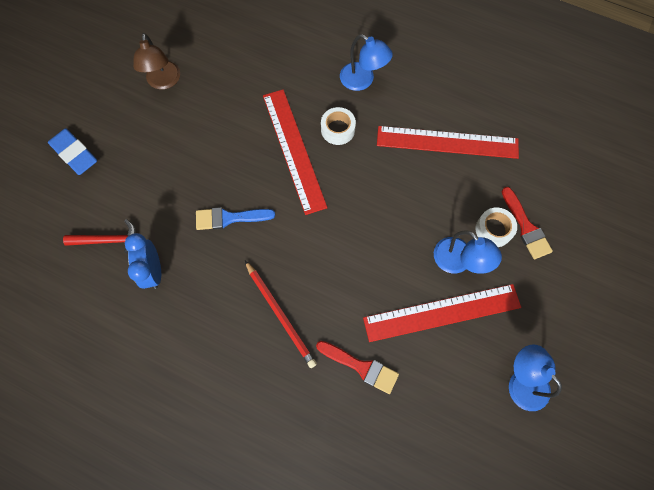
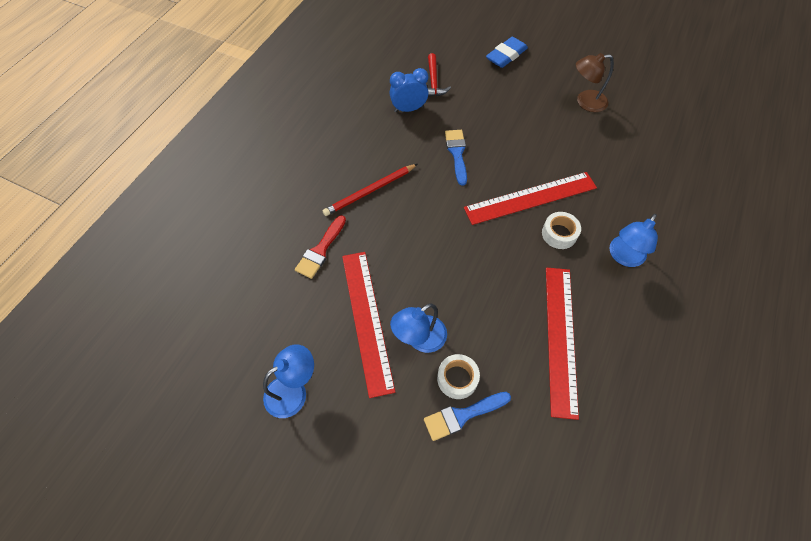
camera: 90 degrees right, 10 degrees down
(526, 227) = (462, 415): red brush -> blue brush

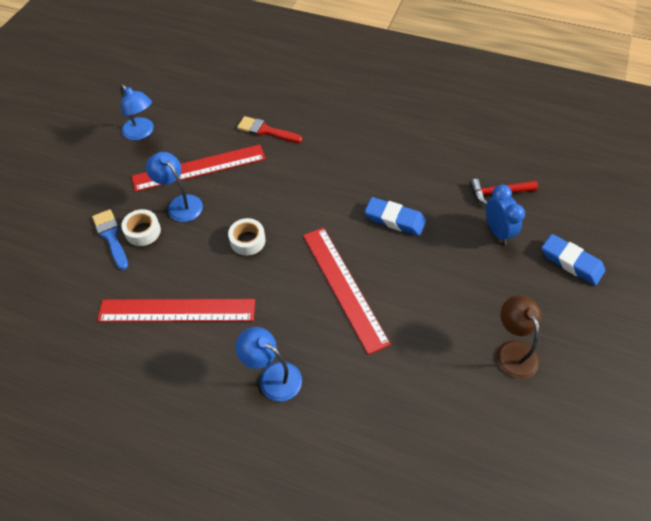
camera: 85 degrees right, 5 degrees down
(370, 191) = (333, 155): red pencil -> none
(408, 109) = (449, 174): blue clock -> blue clock (497, 231)
(457, 153) = (394, 219): blue brush -> blue eraser
(559, 234) = (298, 313): white tape -> white tape (247, 241)

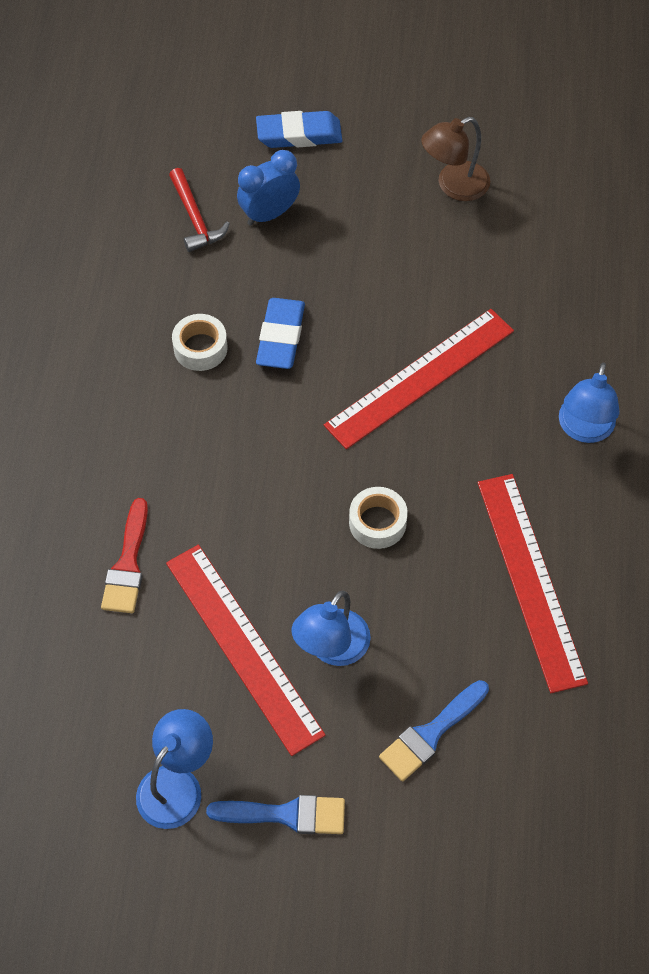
camera: 105 degrees left, 5 degrees up
(104, 169) = (286, 814): none -> blue brush
(143, 231) = (405, 686): white tape -> white tape (200, 348)
(571, 262) = (299, 134): blue eraser -> blue eraser turned 60 degrees clockwise

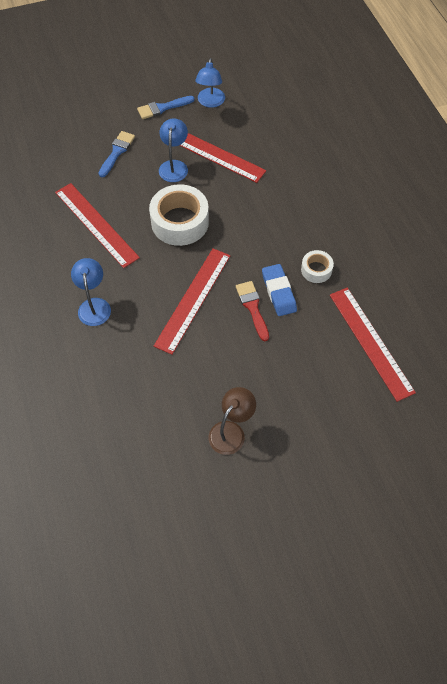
camera: 155 degrees right, 0 degrees up
(128, 564) = (282, 164): red brush -> red brush (252, 307)
(195, 219) = (370, 342): red hammer -> red ruler
(269, 214) = (330, 363): blue clock -> none
(299, 134) = (348, 428): blue eraser -> none
(377, 523) = (180, 222): white tape -> white tape, size x1.94

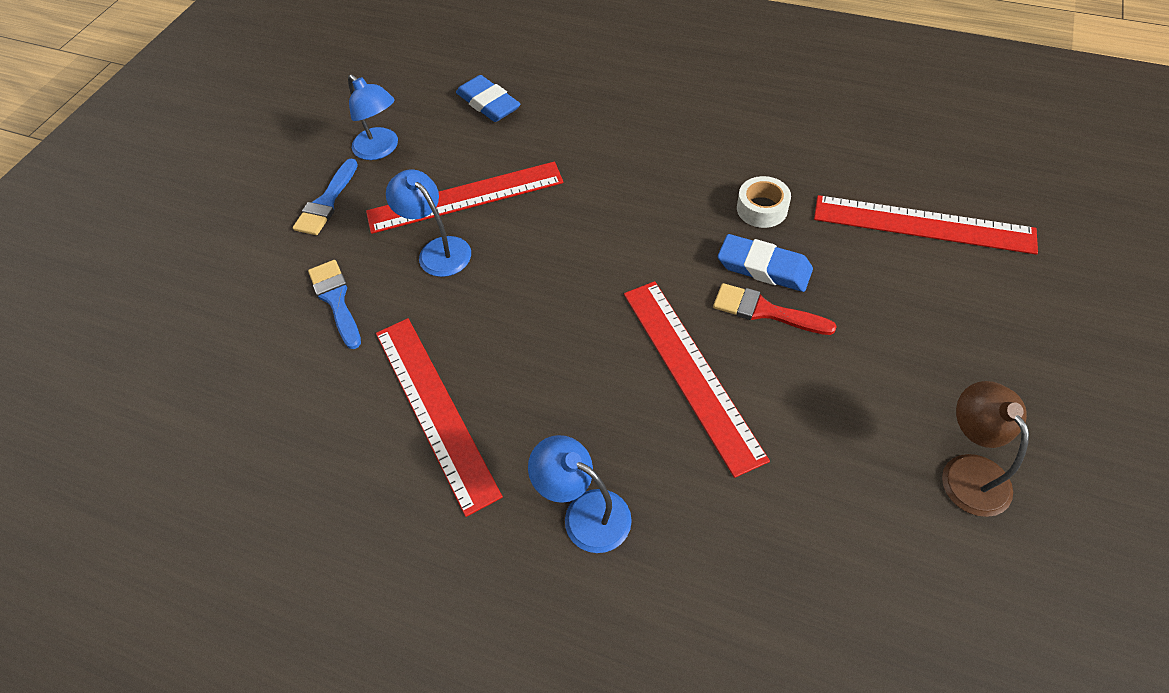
camera: 45 degrees left, 5 degrees down
(96, 224) = (435, 409): red ruler -> red ruler turned 60 degrees clockwise
(180, 222) = (540, 303): white tape -> none
(279, 119) = (488, 103): none -> blue eraser

